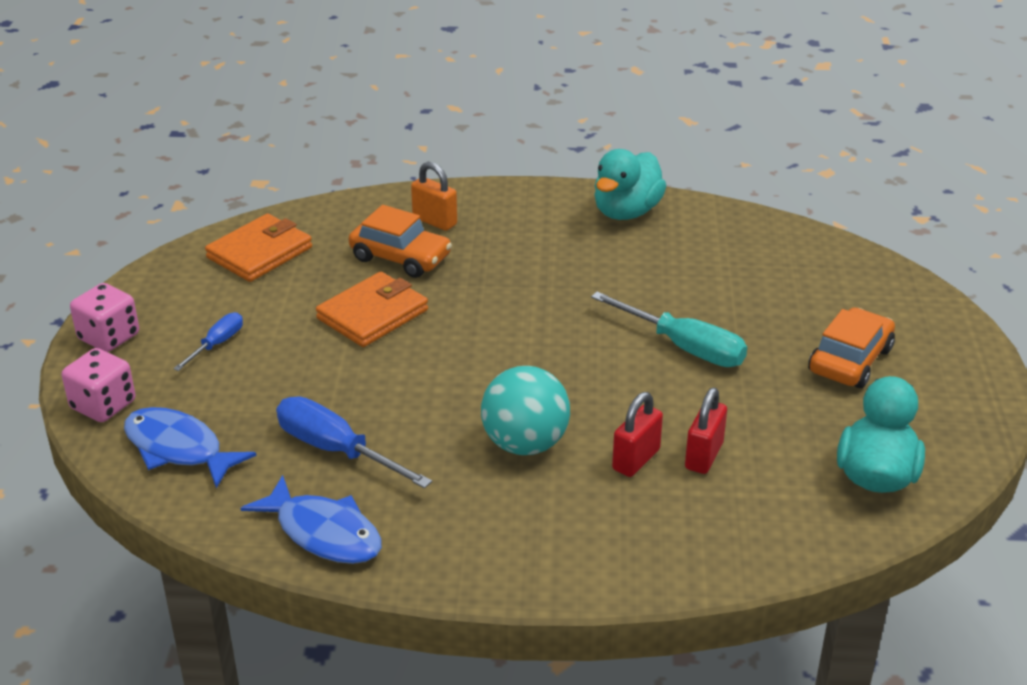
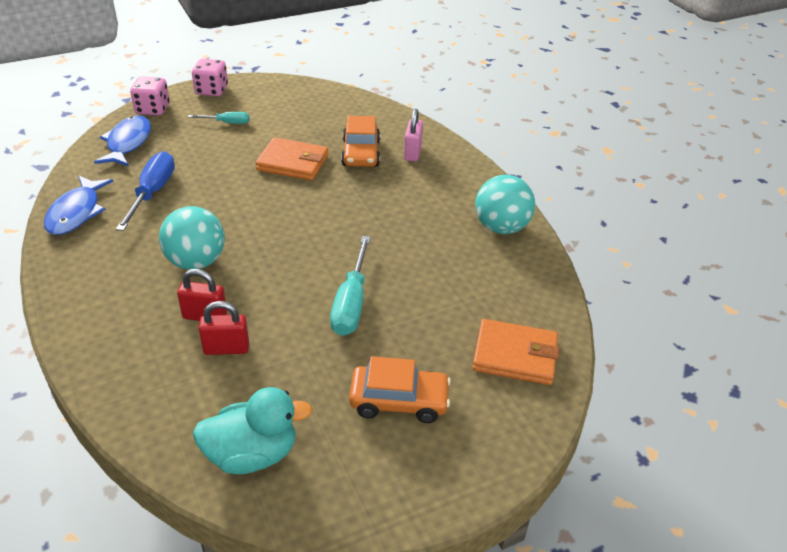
camera: 60 degrees right, 5 degrees up
(217, 344) = (227, 123): blue screwdriver -> turquoise screwdriver
(259, 253) = (324, 106): orange wallet -> orange wallet (515, 355)
(435, 221) = (412, 153): orange padlock -> pink padlock
(626, 212) = (501, 227): turquoise duck -> turquoise ball

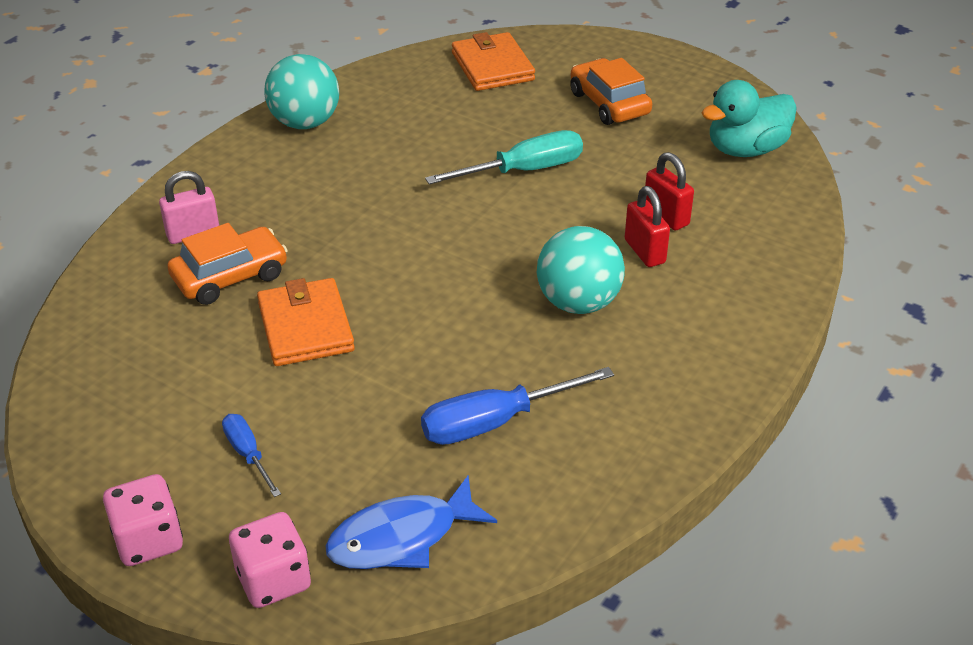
camera: 120 degrees left, 0 degrees up
(76, 213) = (607, 469): blue fish -> none
(227, 123) = (248, 454): turquoise screwdriver -> blue screwdriver
(252, 454) = (746, 149): turquoise duck -> turquoise duck turned 75 degrees counterclockwise

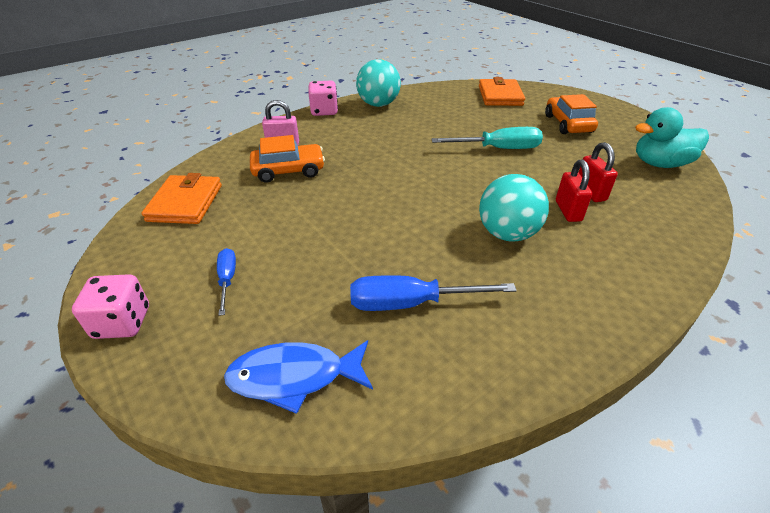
camera: 20 degrees right, 0 degrees up
(273, 580) = (180, 382): pink dice -> pink dice (324, 111)
(305, 327) = (315, 208): orange wallet -> orange wallet (185, 203)

